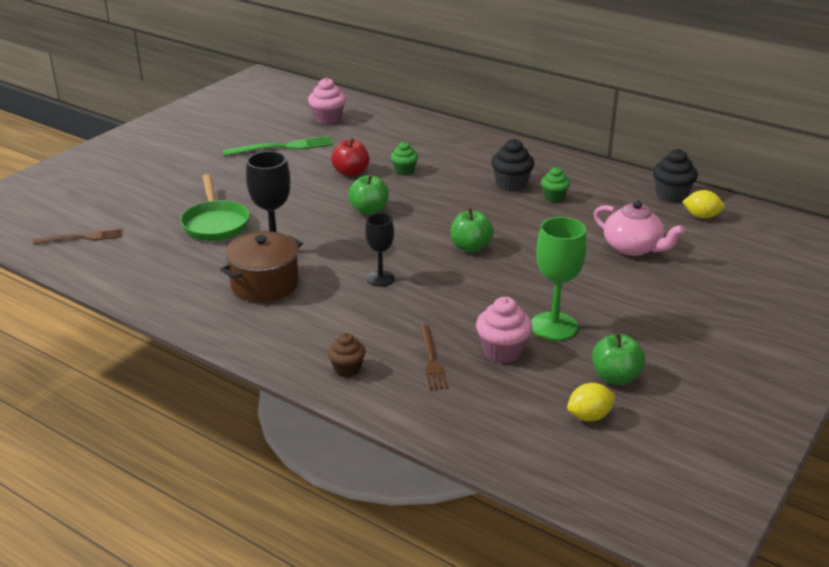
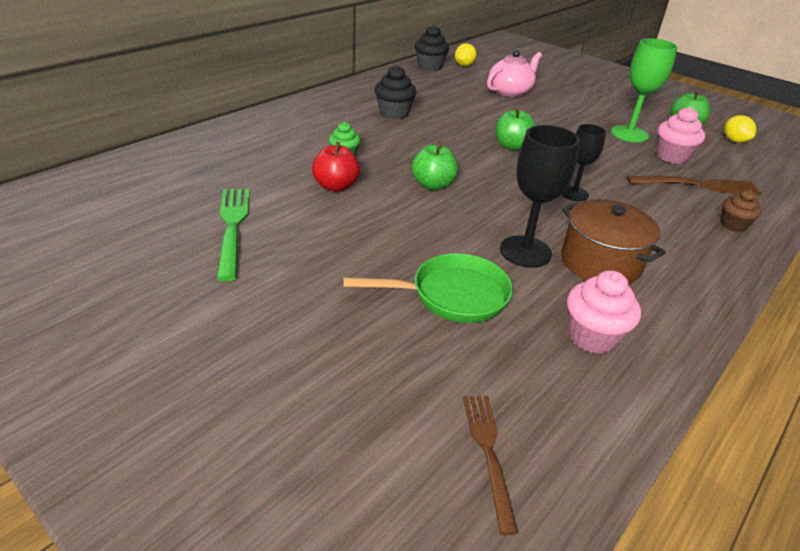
camera: 85 degrees left, 5 degrees up
(328, 119) = (164, 187): pink cupcake -> pink cupcake (592, 336)
(432, 360) = (699, 185): brown fork -> brown fork, size x1.50
(554, 197) = (423, 102): green cupcake -> none

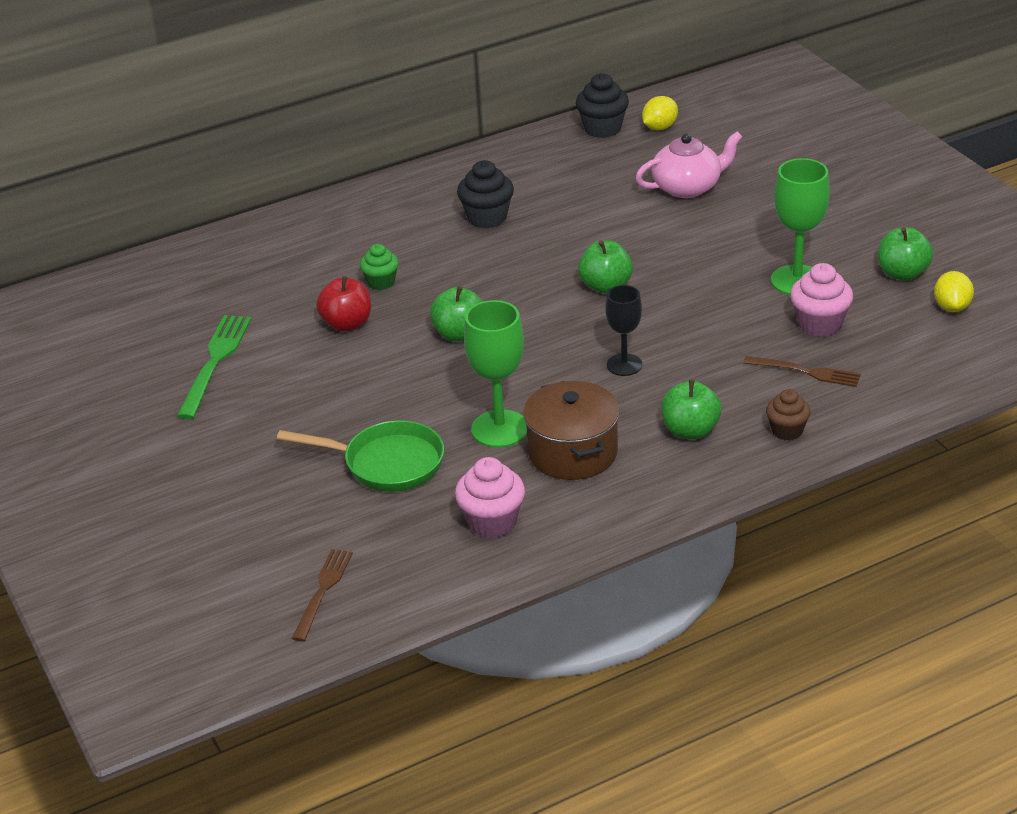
camera: 25 degrees right, 0 degrees up
(525, 251) = (499, 429): black goblet -> green goblet
(668, 234) = (690, 430): none -> green apple
(699, 185) = (807, 372): brown fork -> brown fork, size x0.67

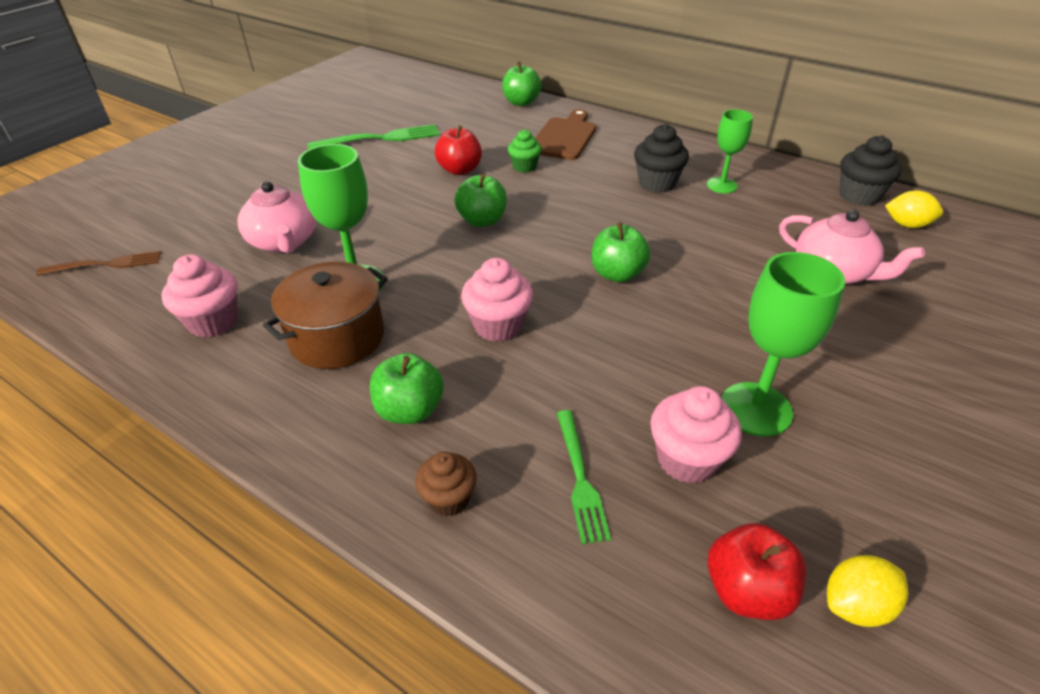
camera: 60 degrees right, 5 degrees up
(343, 240) = (564, 137): none -> brown cutting board
(386, 463) = (284, 242): green pan -> pink teapot
(523, 186) = (722, 185): none -> green goblet
(624, 365) = (498, 326): black goblet -> pink cupcake
(807, 372) = (580, 479): brown fork -> green fork
(902, 273) = (875, 513): green apple -> green apple (521, 102)
(922, 339) = (747, 590): none -> red apple

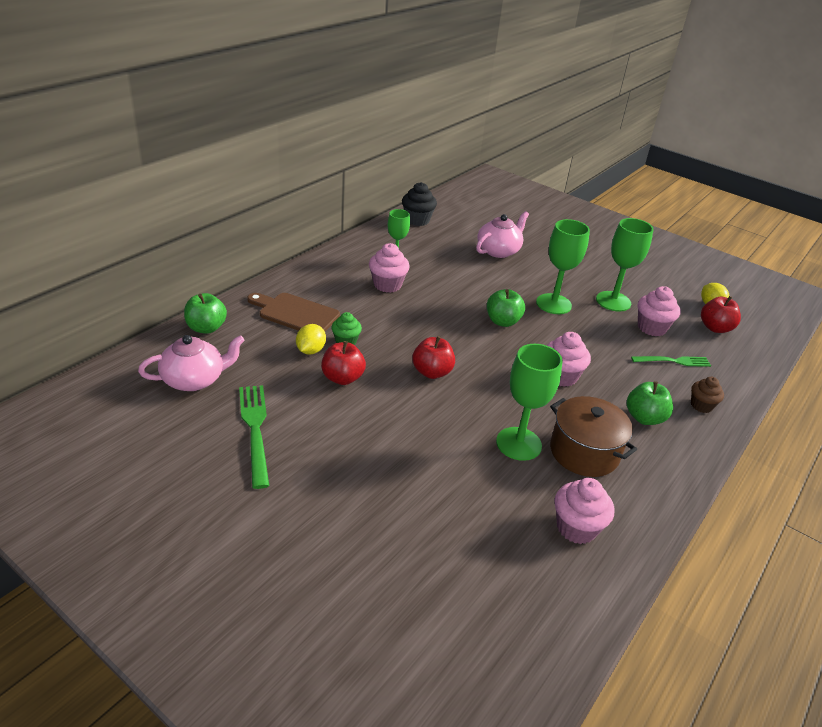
camera: 90 degrees left, 5 degrees down
(107, 264) = (495, 637): brown fork -> none
(284, 242) = (457, 493): pink teapot -> pink teapot (194, 379)
(482, 221) = (432, 372): green apple -> red apple
(657, 183) = (387, 285): black cupcake -> pink cupcake
(697, 328) = (553, 304): none -> green goblet
(907, 225) = (451, 216): yellow lemon -> yellow lemon (310, 350)

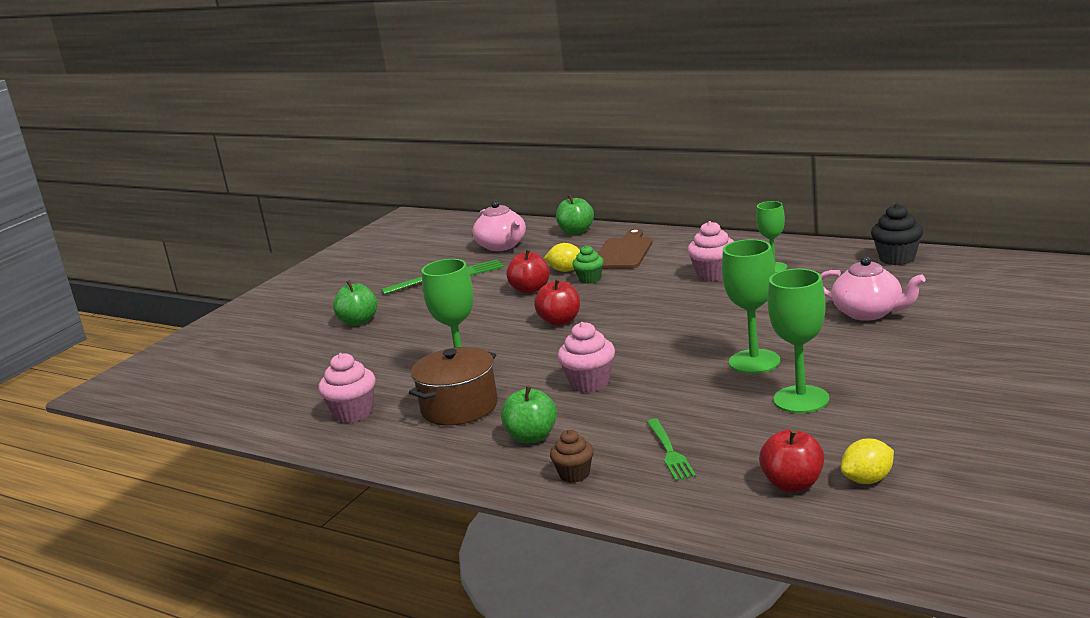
camera: 90 degrees right, 15 degrees down
(502, 321) = (684, 339): green apple -> green apple (359, 321)
(651, 328) = (748, 432): pink cupcake -> none

